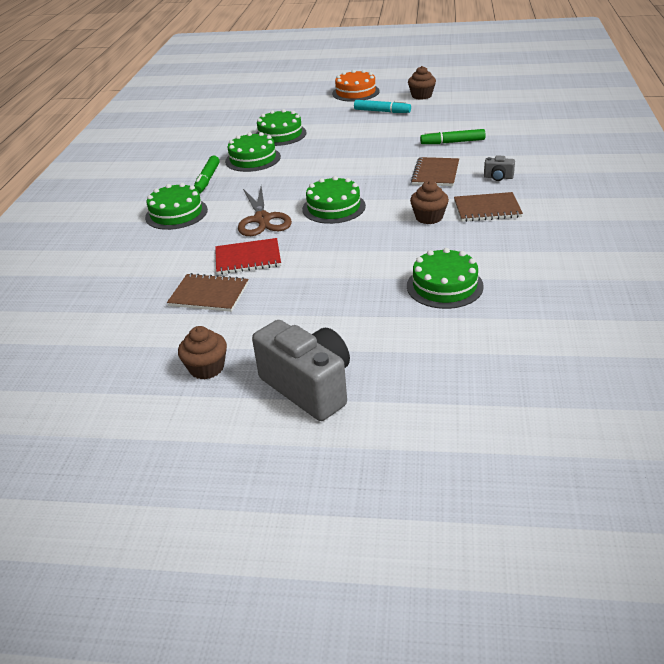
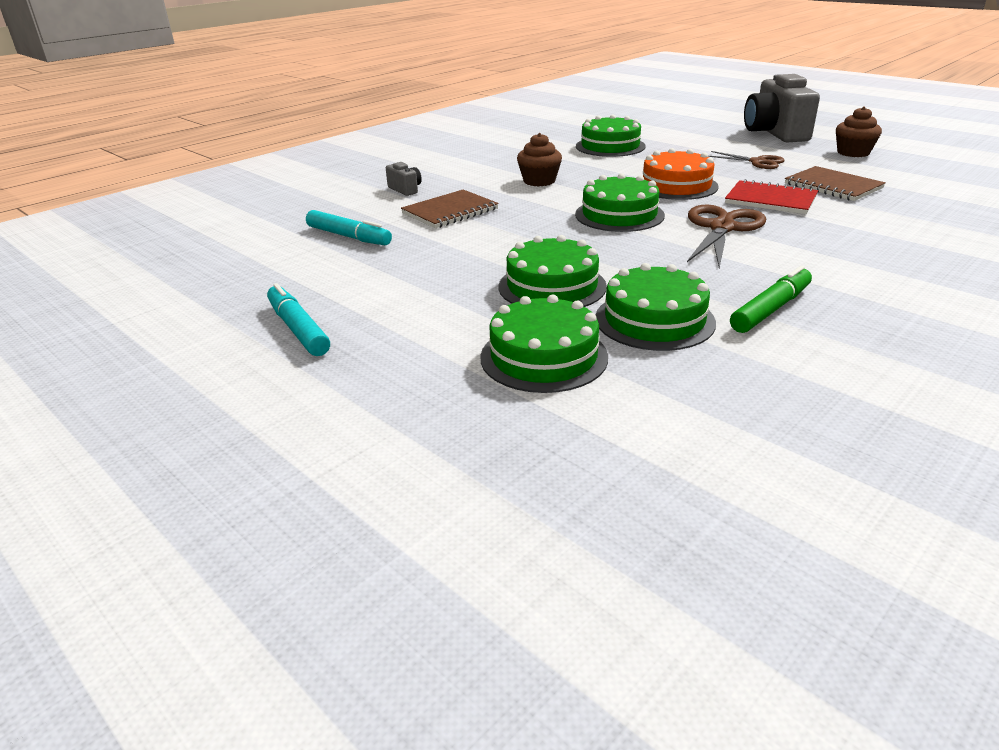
camera: 145 degrees left, 5 degrees down
(176, 213) = (851, 271): green cake -> green cake (552, 286)
(289, 310) = (757, 162): none -> brown scissors
(355, 92) = (216, 414): orange cake -> orange cake (676, 186)
(421, 96) = (169, 335): brown cupcake -> none
(452, 142) = (349, 236): green marker -> turquoise marker
(487, 209) = (477, 173): brown notebook -> none

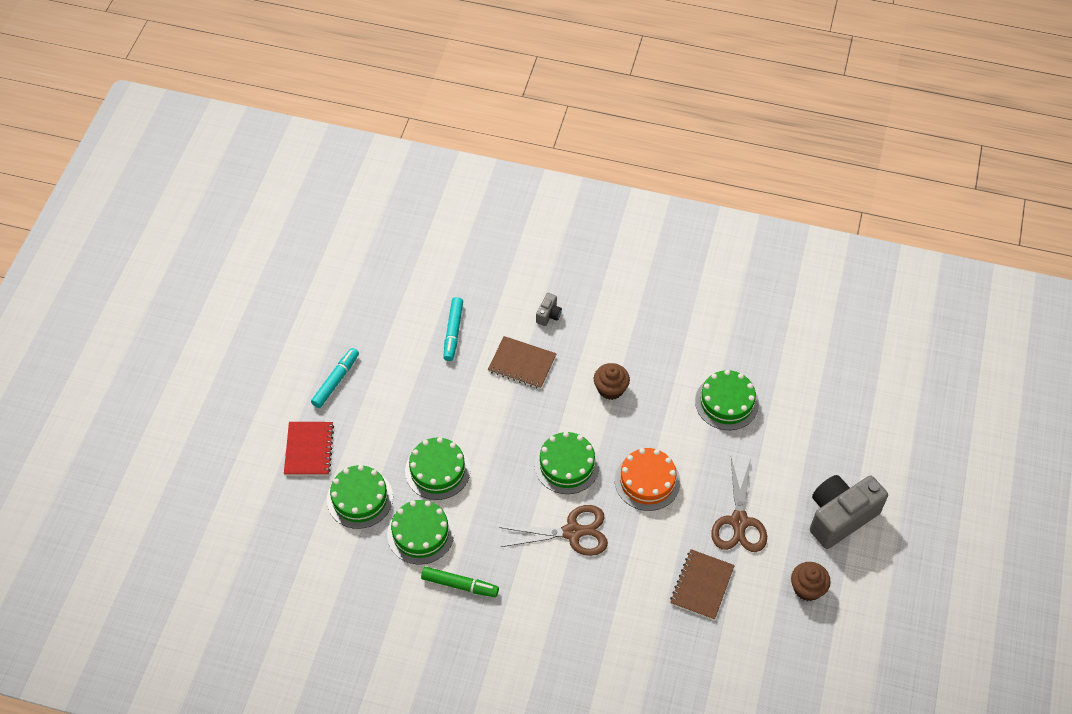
camera: 60 degrees right, 25 degrees up
(757, 162) = (739, 521): brown scissors -> brown scissors, size x1.61
(770, 200) = (646, 549): red notebook -> red notebook (309, 449)

